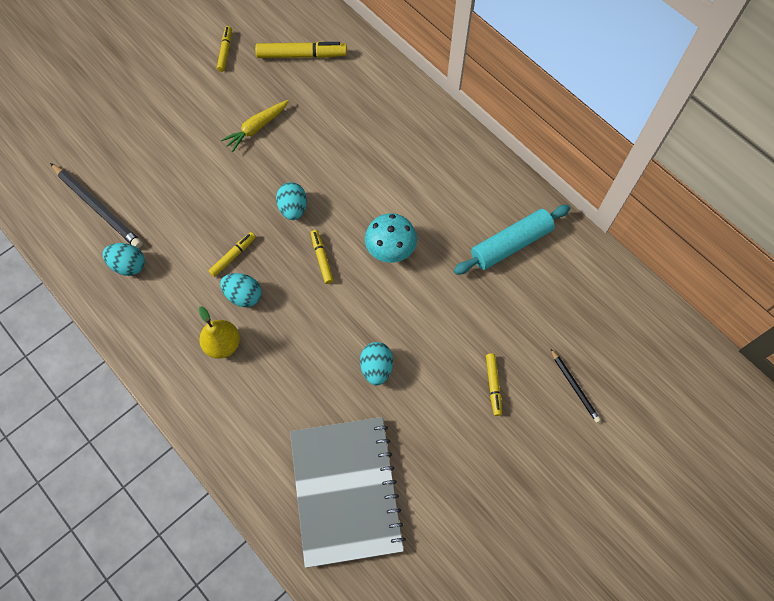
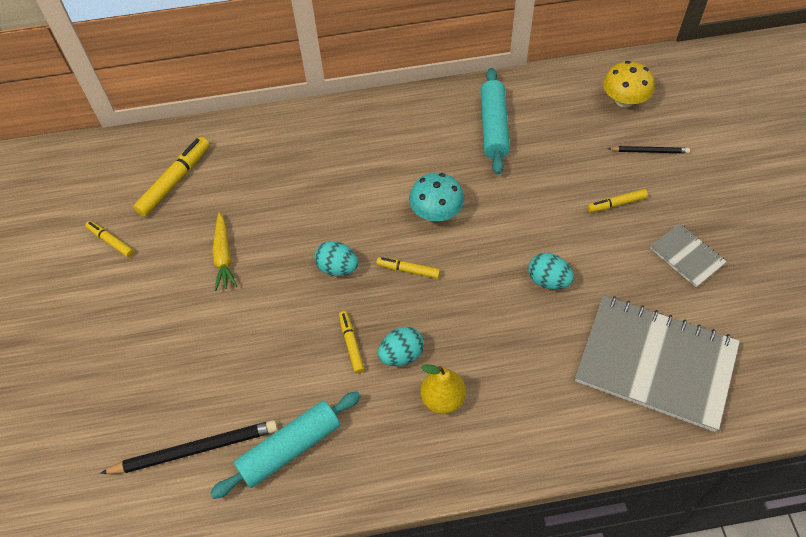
camera: 55 degrees left, 10 degrees down
(129, 265) = (290, 449): turquoise egg -> turquoise rolling pin
(474, 471) = (687, 256): none -> grey notebook
(493, 385) = (616, 204): yellow marker -> yellow marker turned 135 degrees clockwise
(622, 337) = (624, 100): none -> yellow mushroom

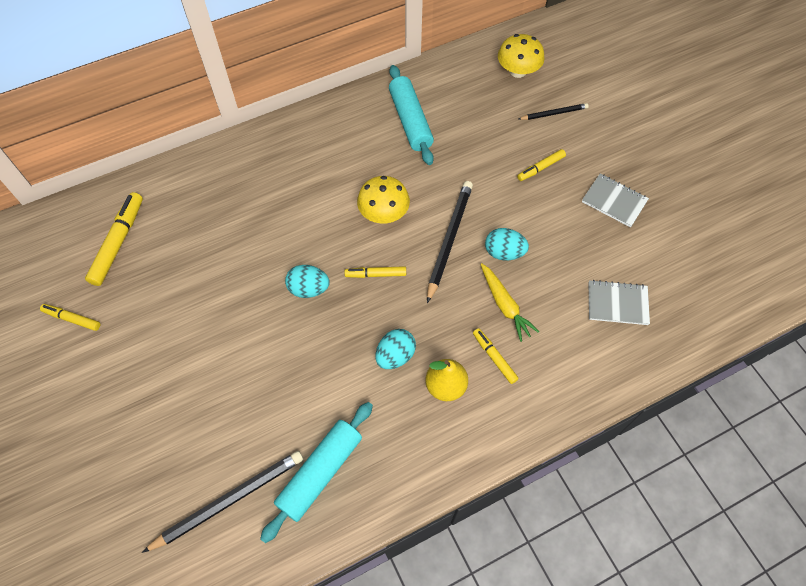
camera: 20 degrees left, 5 degrees up
(223, 256) = (193, 305): yellow carrot -> yellow carrot (504, 305)
(351, 344) = (345, 358): yellow marker -> yellow marker (494, 357)
(436, 212) = (384, 213): turquoise mushroom -> yellow mushroom
(494, 254) = (449, 240): none -> black pencil
(655, 363) = (617, 303): grey notebook -> grey notebook, size x0.47

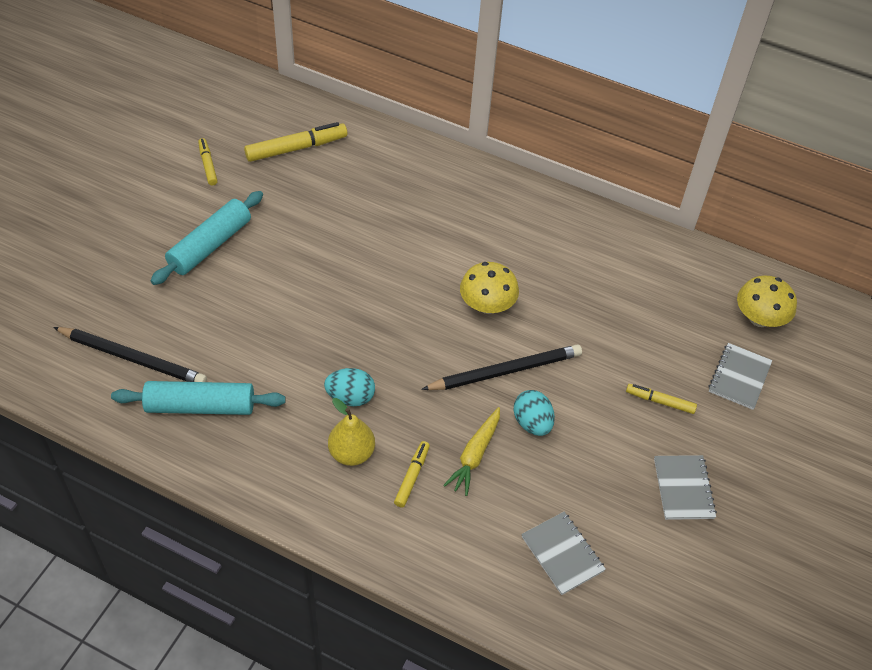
camera: 50 degrees right, 10 degrees down
(309, 289) = (362, 296): turquoise egg -> none
(375, 274) = (418, 336): yellow marker -> none
(410, 121) = (607, 266): turquoise rolling pin -> turquoise rolling pin (210, 245)
(554, 113) = (739, 377): black pencil -> grey notebook

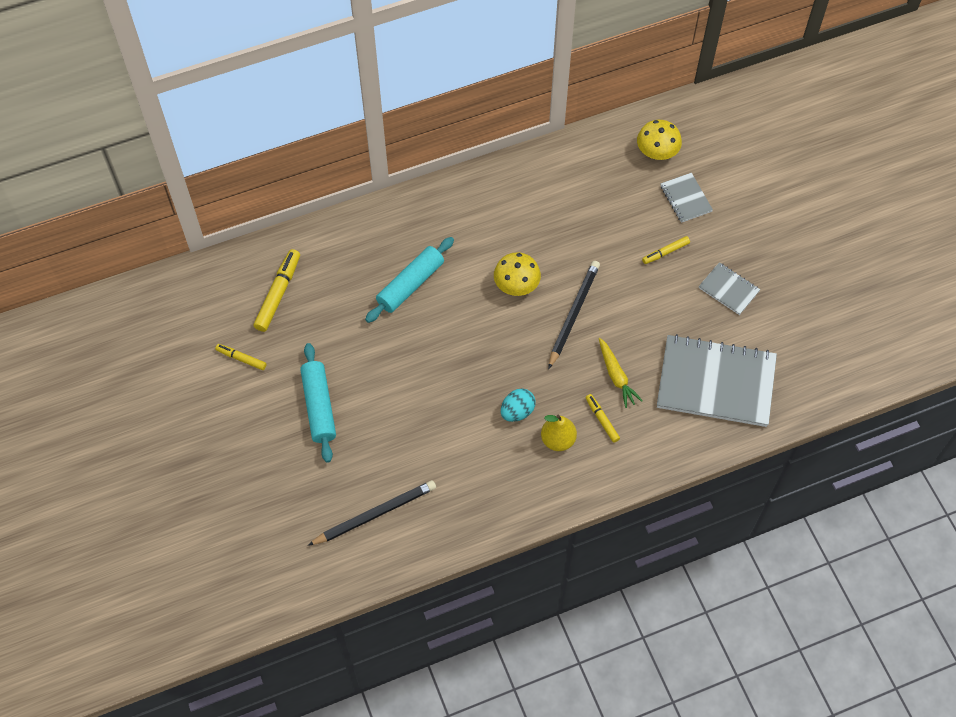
camera: 45 degrees left, 10 degrees up
(200, 406) = (449, 499): turquoise rolling pin -> turquoise rolling pin (410, 285)
(532, 423) = (621, 329): turquoise egg -> none
(562, 554) = (716, 382): grey notebook -> grey notebook, size x2.14

